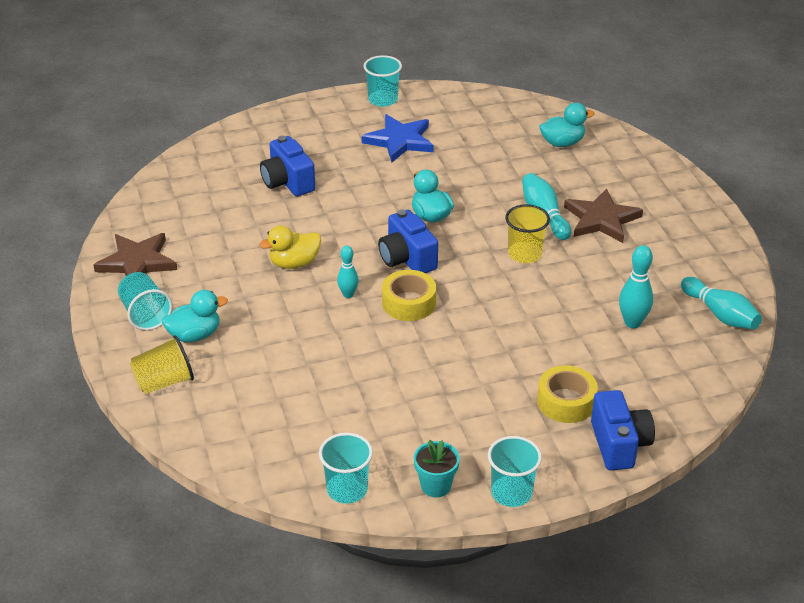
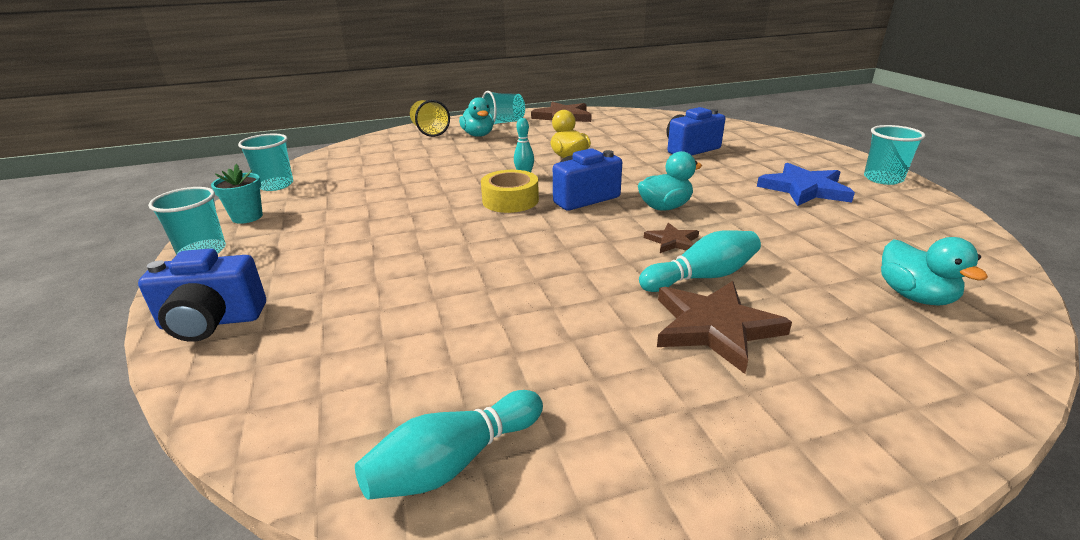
camera: 90 degrees right, 10 degrees down
(493, 220) = (672, 241): none -> brown star
(525, 254) = (606, 262): yellow cup -> none
(566, 402) = (314, 285): yellow tape -> none
(632, 322) = (451, 346): turquoise bowling pin -> none

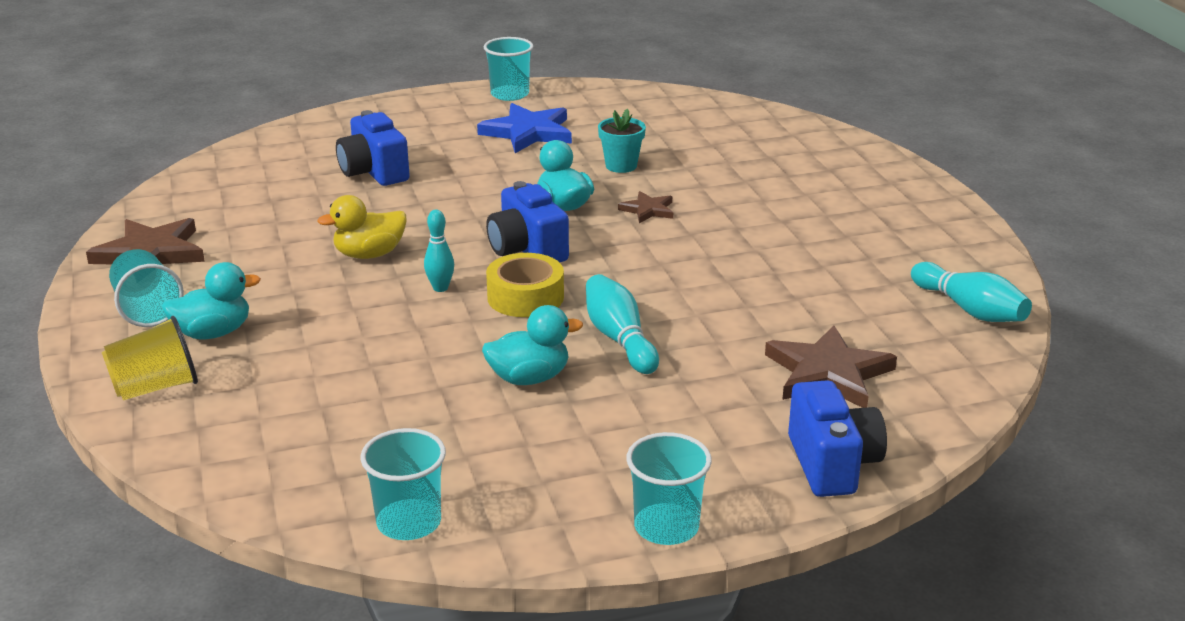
camera: 90 degrees left, 0 degrees up
(247, 217) = (548, 517): turquoise flower pot -> turquoise flower pot (621, 166)
(701, 277) = (718, 205): turquoise bowling pin -> turquoise bowling pin (619, 339)
(714, 327) = (796, 209): brown star -> brown star (828, 373)
(914, 296) = (742, 134): turquoise duck -> turquoise duck (529, 378)

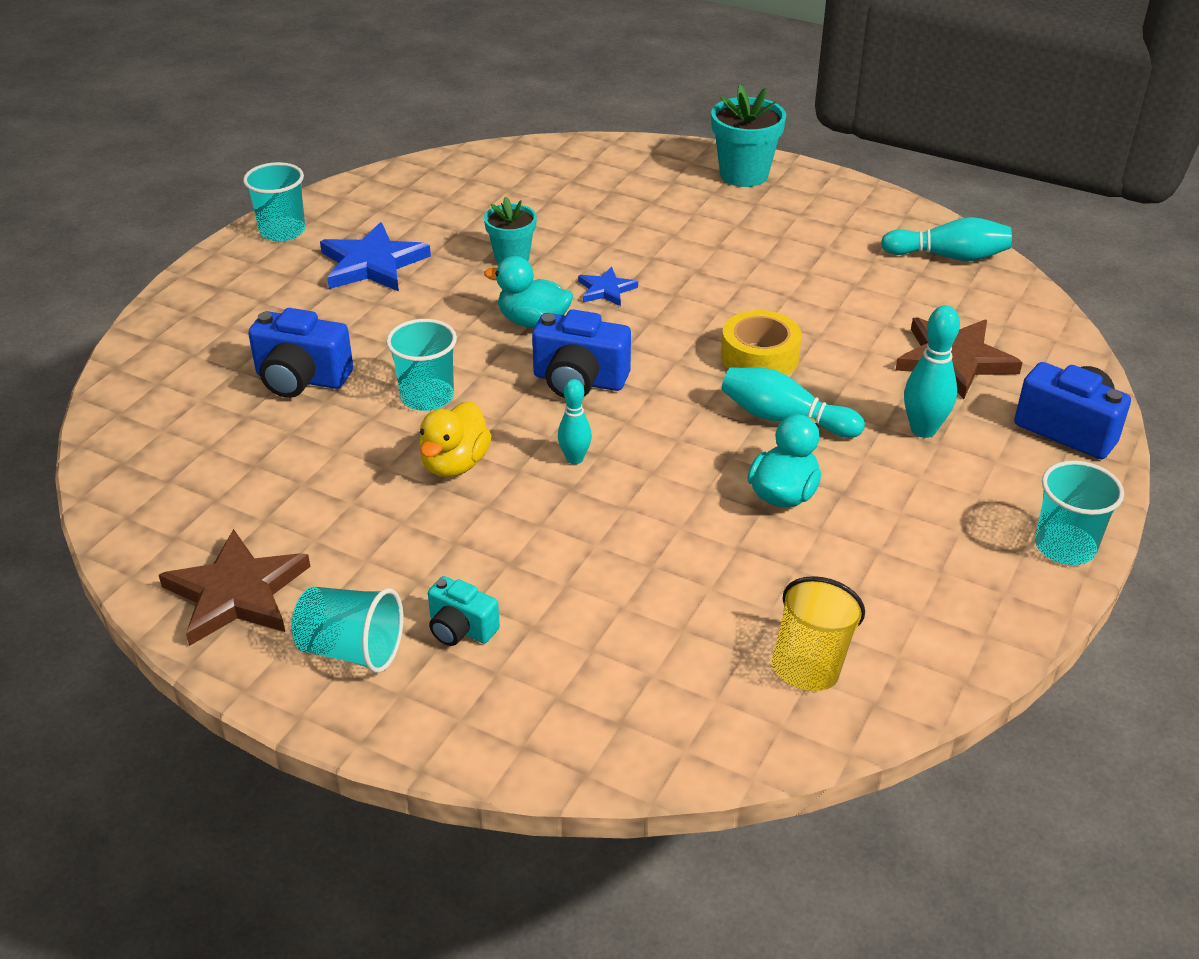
camera: 45 degrees left, 10 degrees up
(155, 387) = (511, 715): yellow cup -> yellow cup (811, 660)
(213, 333) = (461, 629): turquoise duck -> turquoise camera
(409, 522) = (918, 672): turquoise cup -> turquoise cup (427, 397)
(525, 297) = (655, 425): yellow tape -> yellow tape (759, 357)
(648, 210) = (606, 290): brown star -> blue star
(708, 399) = (923, 430): none -> turquoise bowling pin
(897, 187) = (744, 175): none -> turquoise flower pot

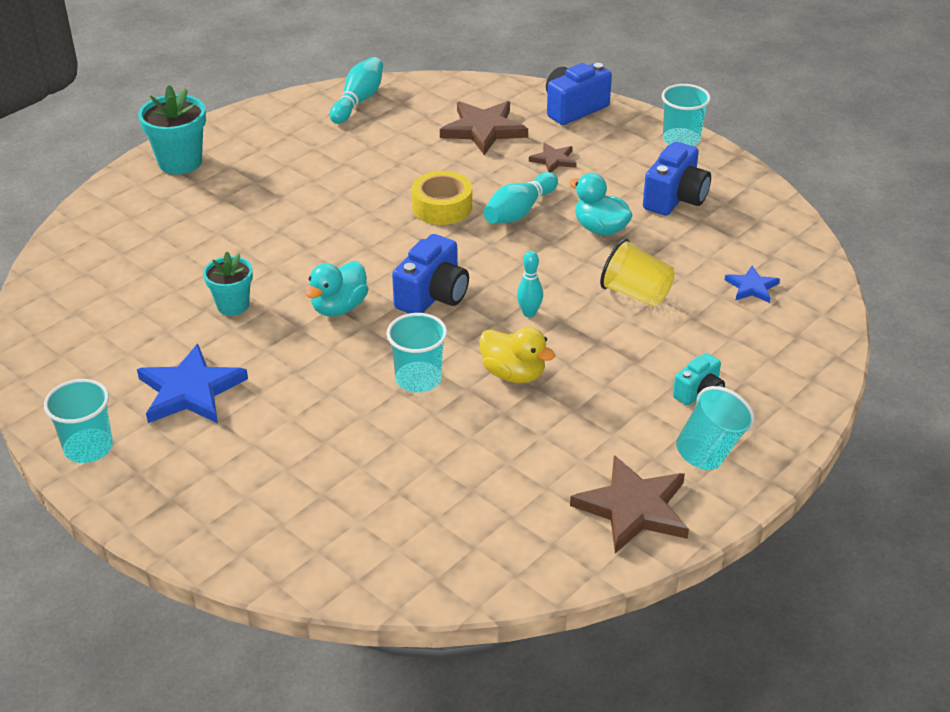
camera: 75 degrees left, 0 degrees up
(301, 379) = (358, 452): blue camera -> blue camera (675, 198)
(606, 290) = (312, 262): blue star -> blue star (751, 287)
(811, 660) = (757, 251): yellow cup -> yellow cup (636, 294)
(923, 430) = (553, 160): turquoise bowling pin -> brown star

